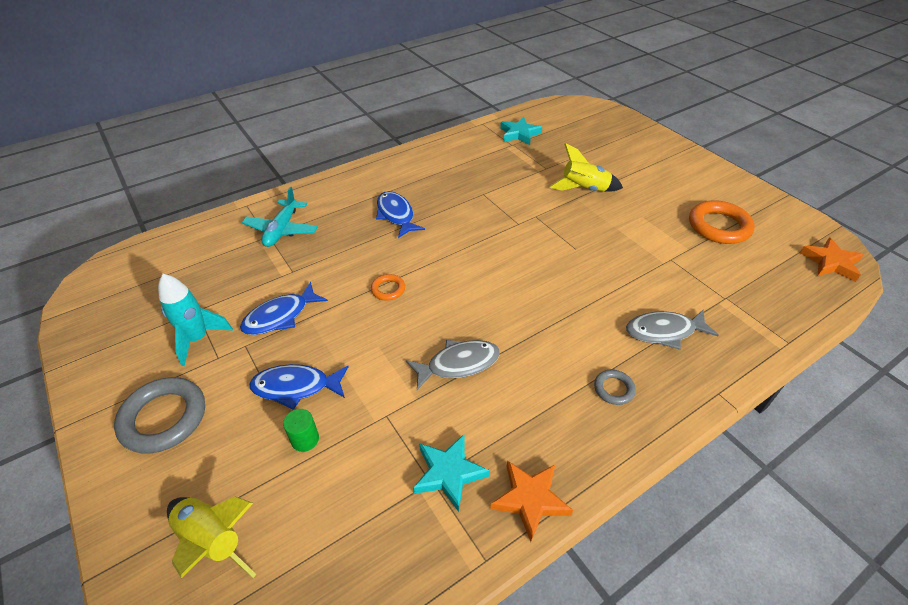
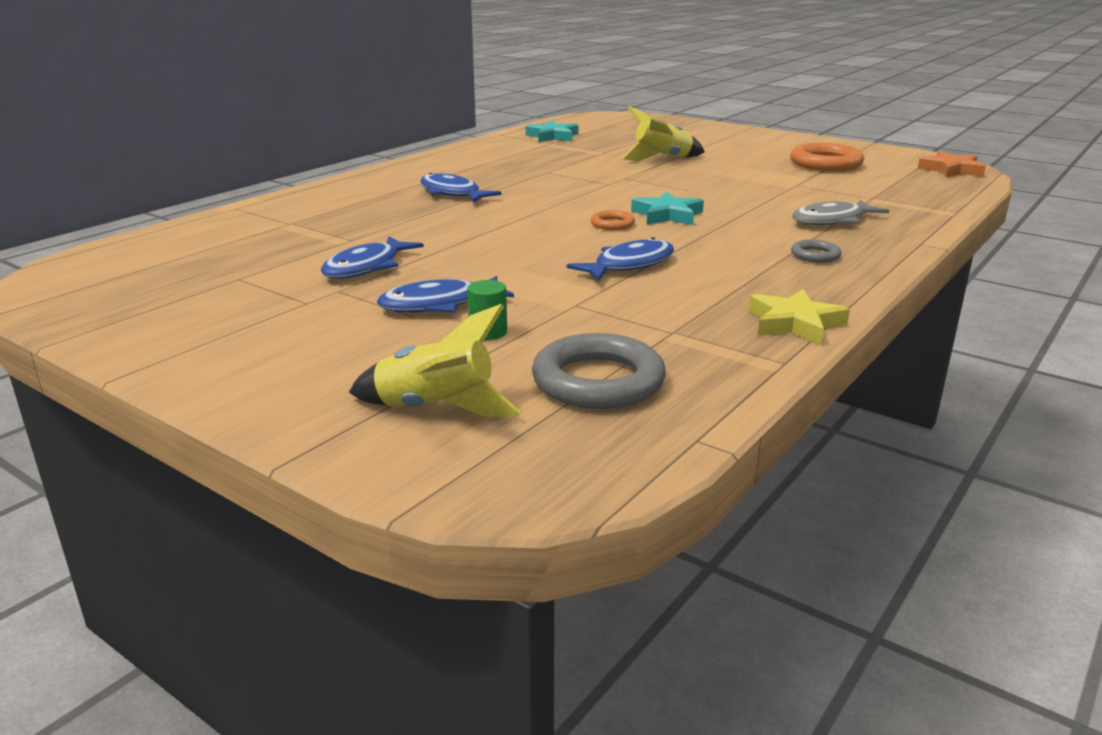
camera: 20 degrees left, 20 degrees down
(164, 418) = (271, 349): grey ring -> grey ring (598, 381)
(198, 339) = (263, 295): turquoise rocket -> none
(282, 230) = (306, 217): turquoise plane -> none
(388, 289) = (493, 235): orange ring -> orange ring (612, 224)
(449, 473) = (688, 324): turquoise star -> turquoise star (667, 215)
(458, 364) = (629, 265): grey fish -> blue fish
(530, 499) = (794, 323): orange star -> yellow star

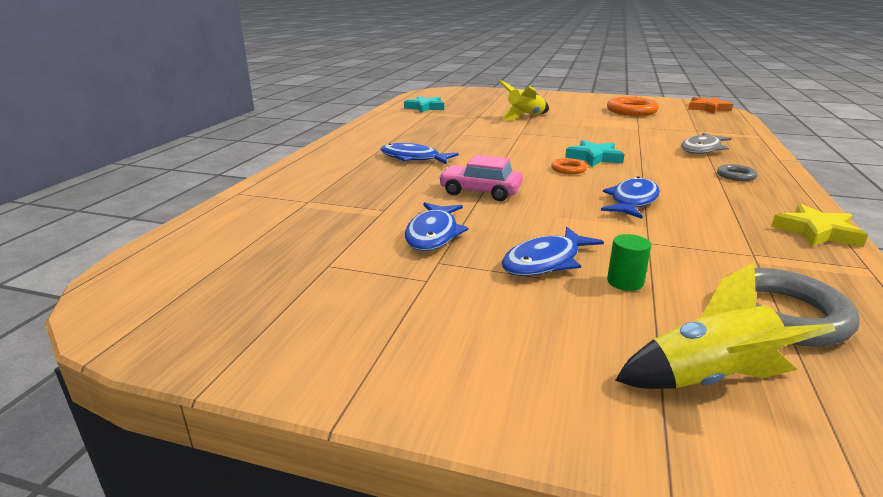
camera: 20 degrees left, 0 degrees up
(473, 235) = (480, 192): none -> pink car

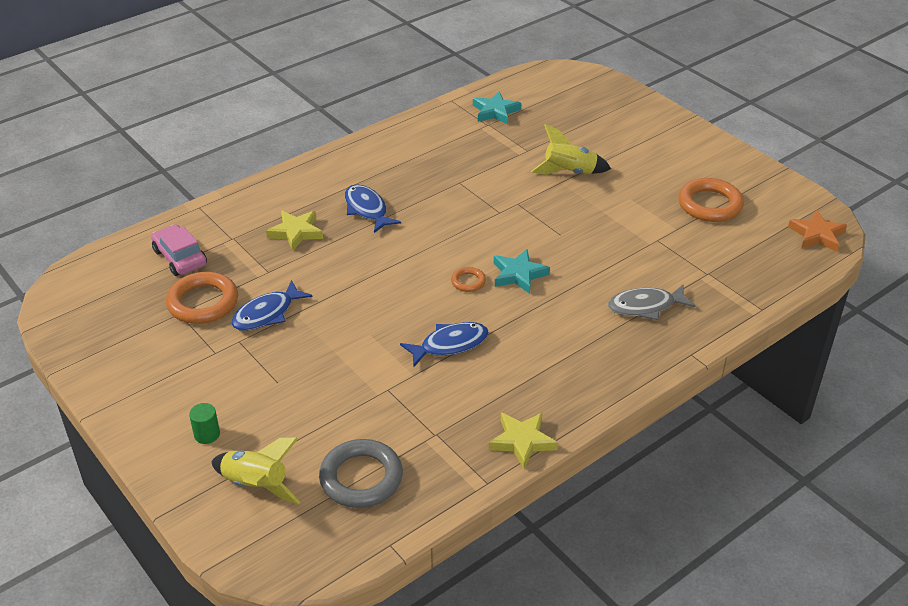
camera: 35 degrees right, 15 degrees up
(345, 248) = (203, 302): none -> orange ring
(370, 182) = (296, 232): none -> yellow star
(480, 192) = (357, 280): pink car -> pink car (180, 258)
(545, 261) = (298, 372): blue fish -> none
(625, 282) = (317, 411): green cylinder -> green cylinder (207, 434)
(736, 176) = (596, 356): grey ring -> none

